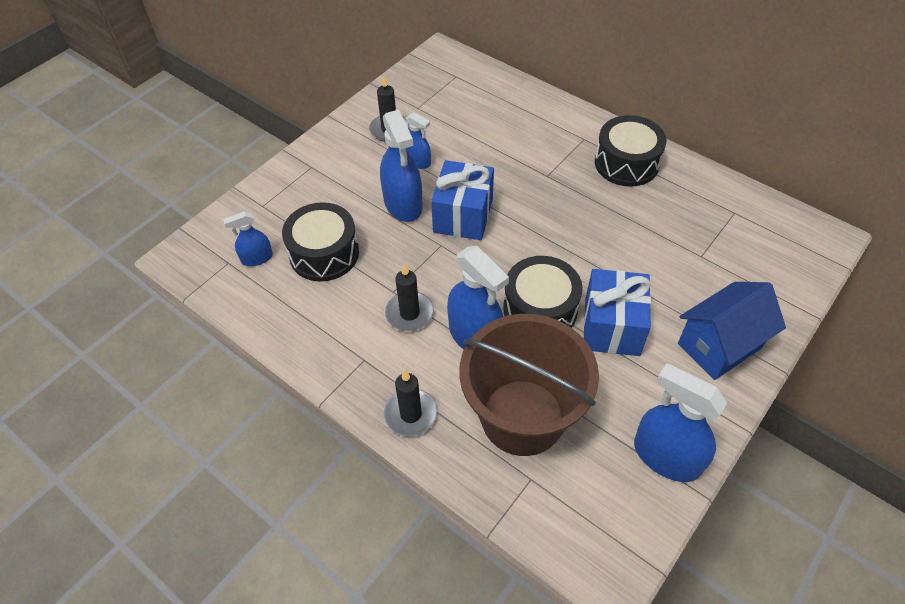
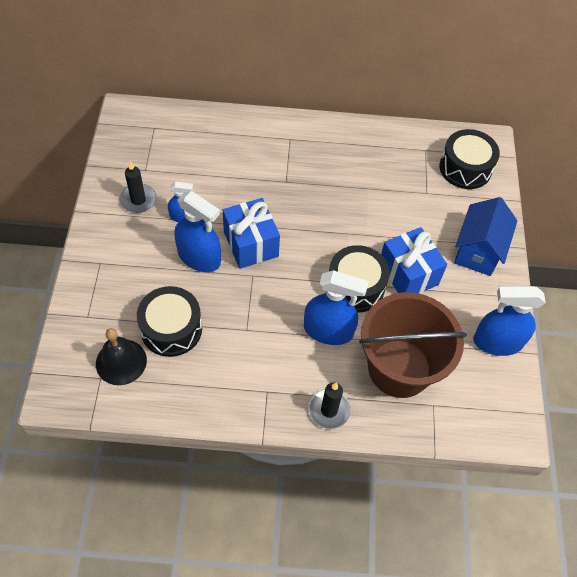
camera: 40 degrees left, 5 degrees up
(257, 258) = (121, 361): blue spray bottle -> black bell
(409, 313) = (271, 339): black candle -> none
(626, 163) = (332, 145): black drum -> black drum (465, 168)

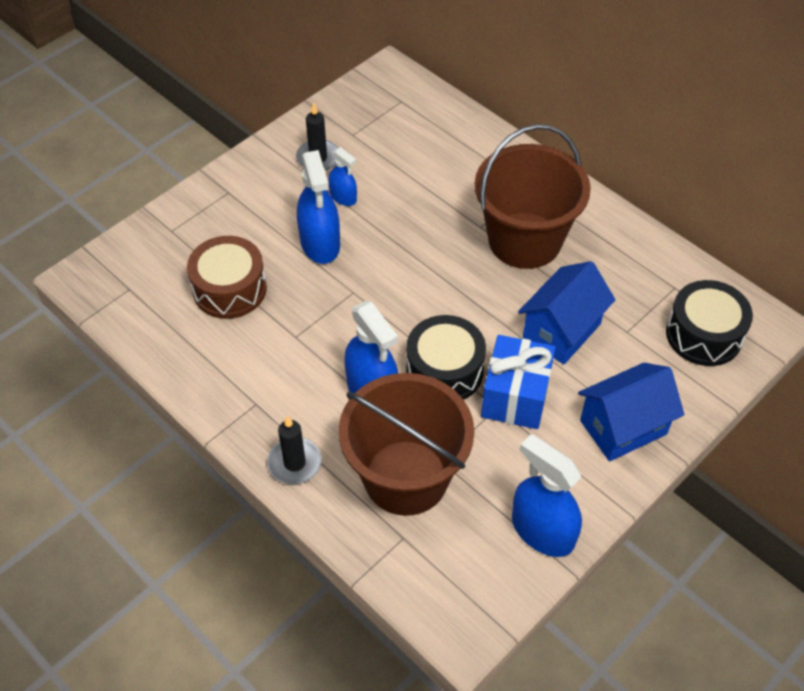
camera: 45 degrees right, 5 degrees down
(121, 361) = (159, 287): black bell -> none
(171, 329) = (229, 289): black drum -> brown drum
(251, 244) = (382, 262): blue gift -> none
(320, 174) = (524, 240): none -> brown bucket
(393, 216) = (561, 331): none -> blue house

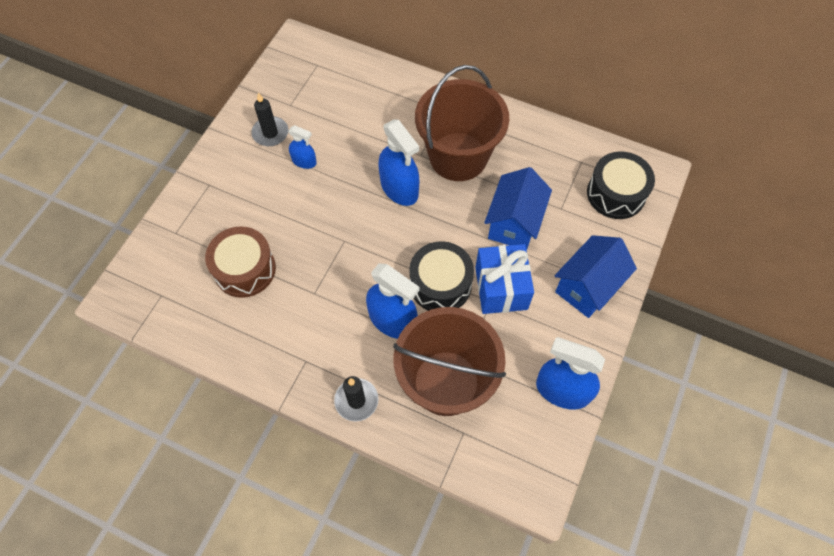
camera: 20 degrees left, 10 degrees up
(320, 243) = (301, 207): blue spray bottle -> blue spray bottle (399, 188)

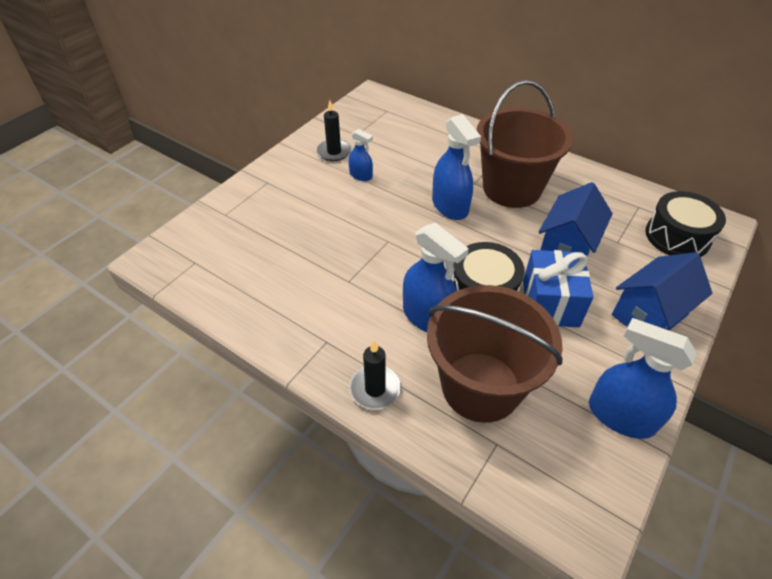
camera: 10 degrees right, 15 degrees down
(245, 269) = (283, 252): brown drum -> none

